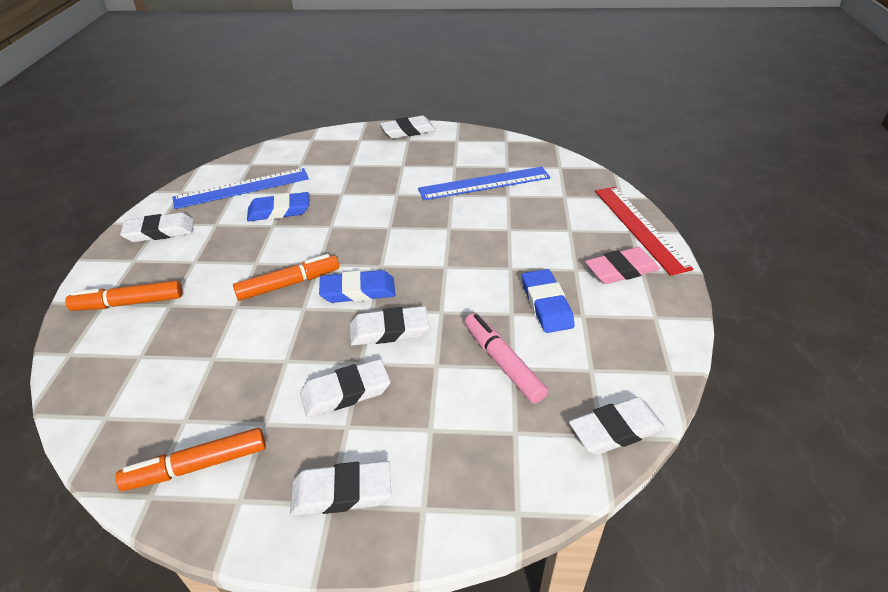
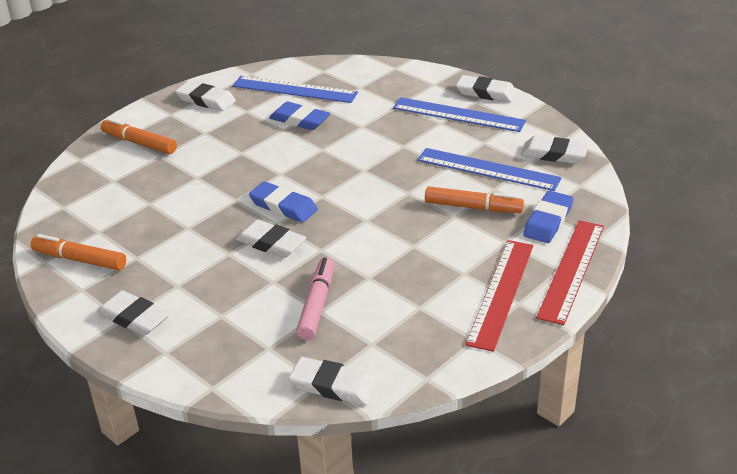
camera: 40 degrees right, 5 degrees down
(289, 284) = (245, 178): orange marker -> orange marker (473, 207)
(346, 392) = (199, 266): white eraser -> white eraser (554, 154)
(408, 154) = (458, 115): none -> blue ruler
(546, 304) = (402, 285): blue eraser -> blue eraser (548, 221)
(621, 270) = (500, 293): pink eraser -> red ruler

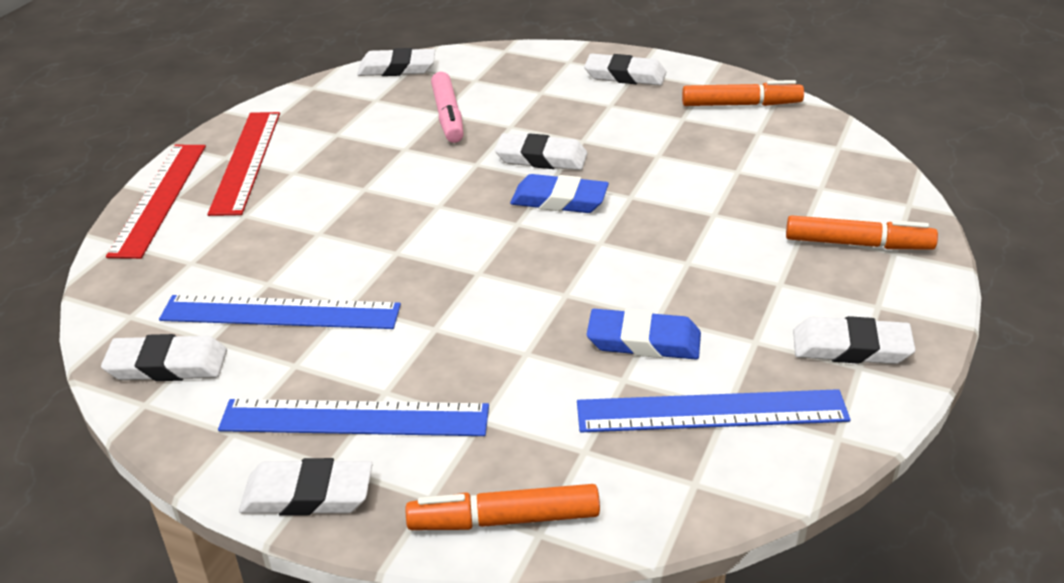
camera: 160 degrees right, 0 degrees up
(473, 207) = (295, 249): orange marker -> orange marker (504, 520)
(548, 221) = (185, 251): blue eraser -> none

